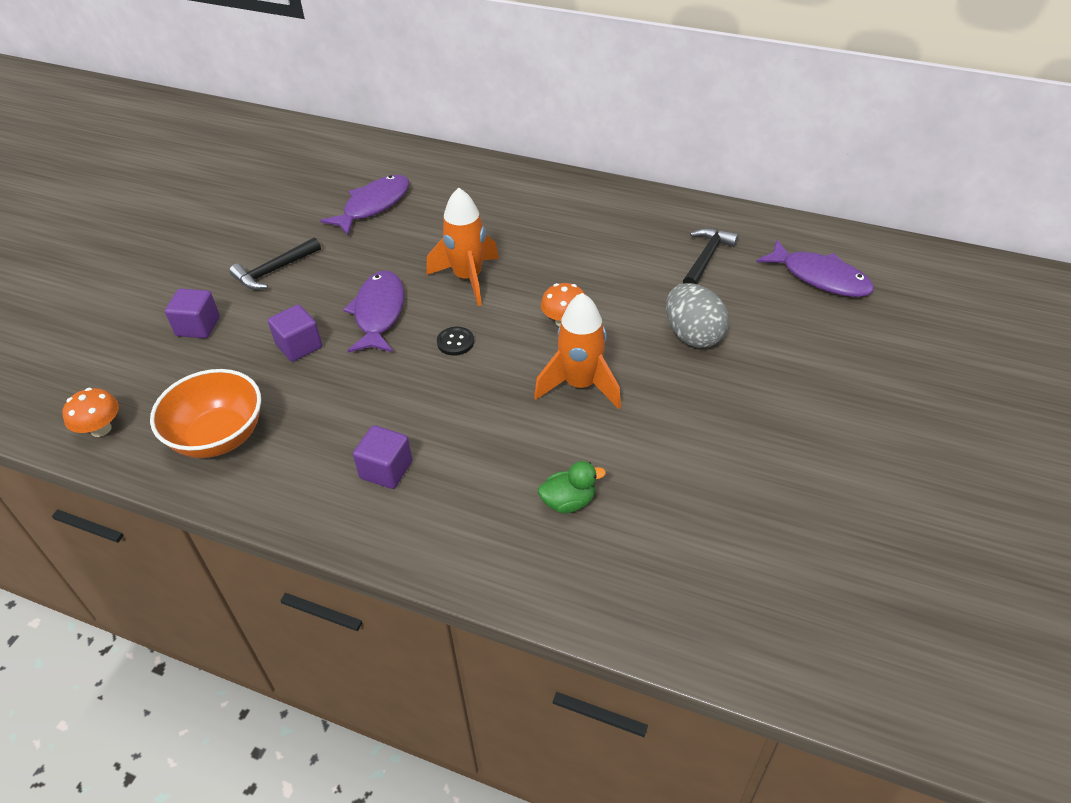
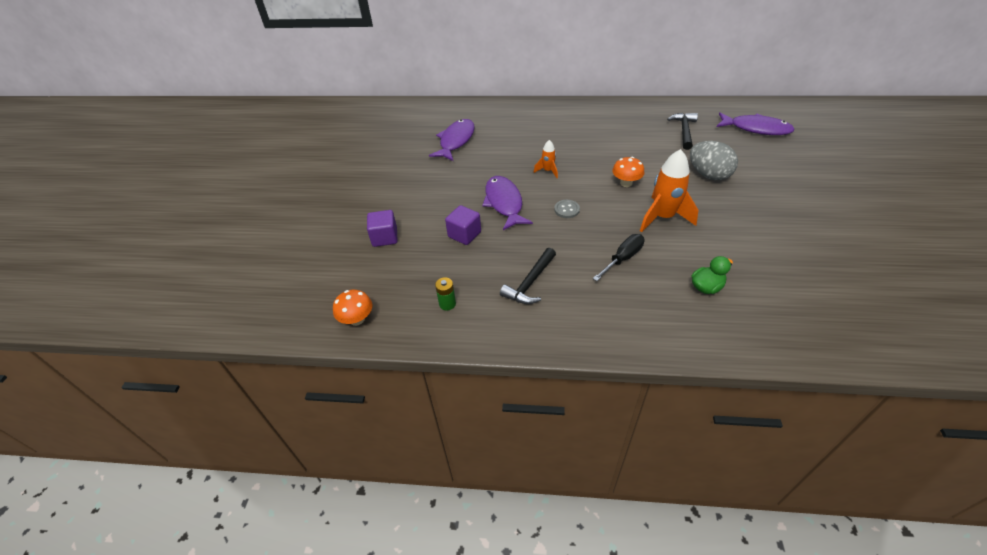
camera: 15 degrees left, 0 degrees up
(219, 437) = (447, 304): orange bowl -> green battery
(274, 271) = (415, 192): black hammer -> black hammer (530, 283)
(386, 470) = (577, 297): purple cube -> none
(455, 342) = (566, 209): black button -> grey button
(468, 278) = (548, 171): orange rocket -> orange rocket, size x0.51
(483, 431) = (623, 258): none -> black screwdriver

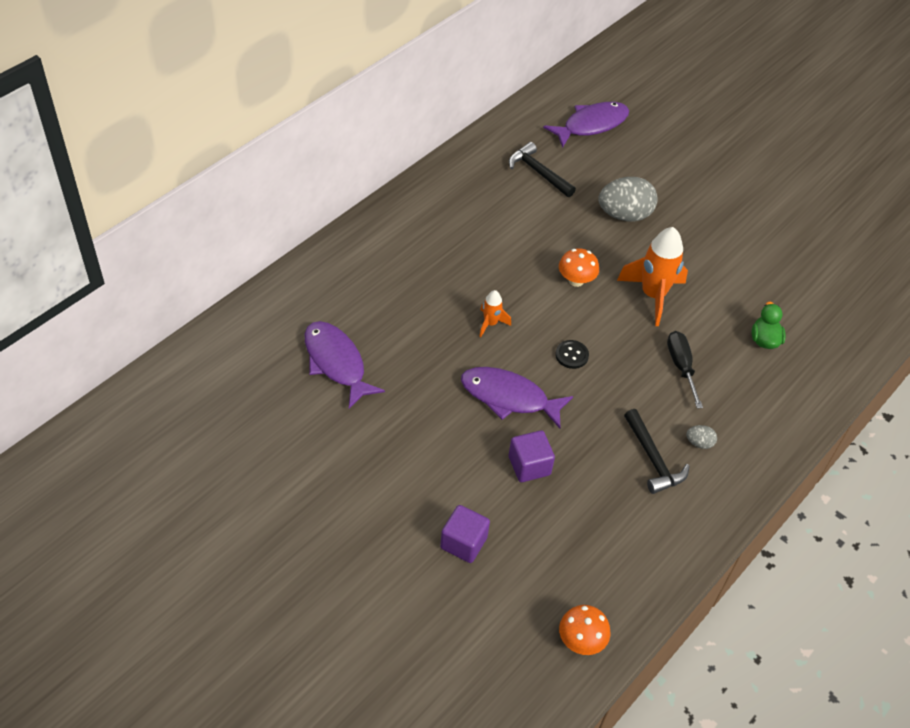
camera: 60 degrees left, 5 degrees up
(447, 304) = (625, 545): green battery -> none
(566, 209) = (571, 355): grey button -> black button
(570, 298) = (699, 443): none -> grey egg

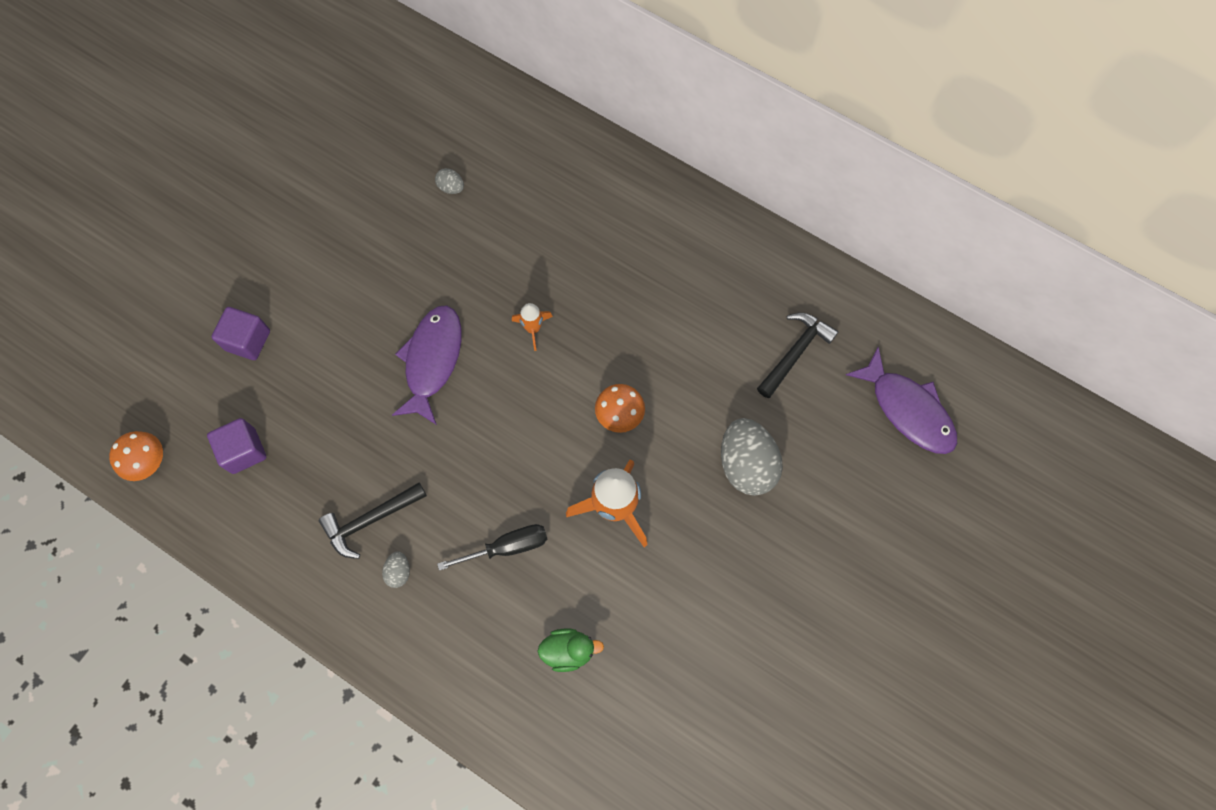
camera: 85 degrees right, 20 degrees up
(336, 363) = (451, 187): purple fish -> grey egg
(529, 466) = (346, 391): purple cube -> purple cube (244, 451)
(571, 355) = (503, 420): black button -> none

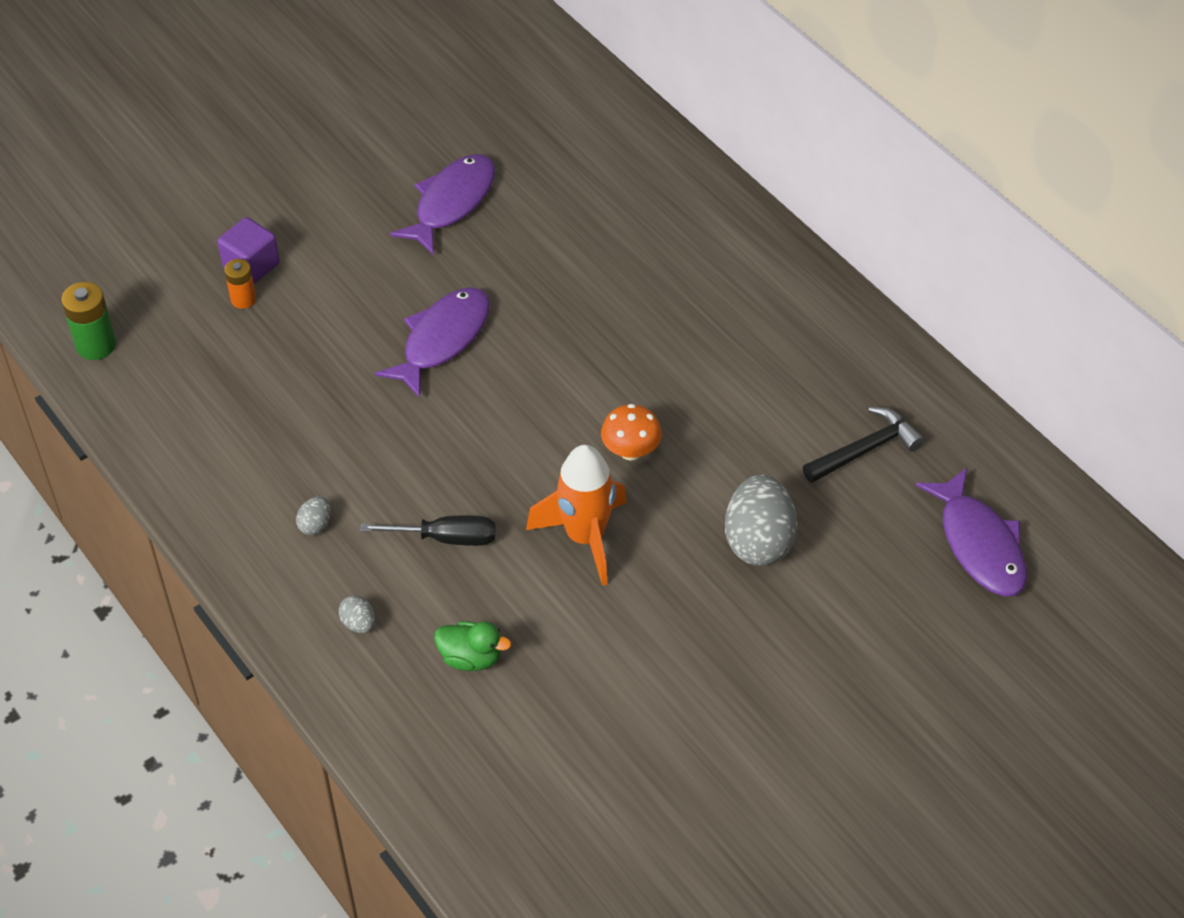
camera: 20 degrees right, 20 degrees down
(148, 462) = (96, 345): orange mushroom -> green battery
(244, 451) = (200, 364): purple cube -> none
(254, 375) = (243, 299): none -> orange battery
(370, 520) = (306, 468): black hammer -> none
(389, 225) = (451, 203): none -> purple fish
(451, 187) = (536, 186): grey egg -> grey egg (358, 623)
(533, 329) = (568, 341): orange rocket -> none

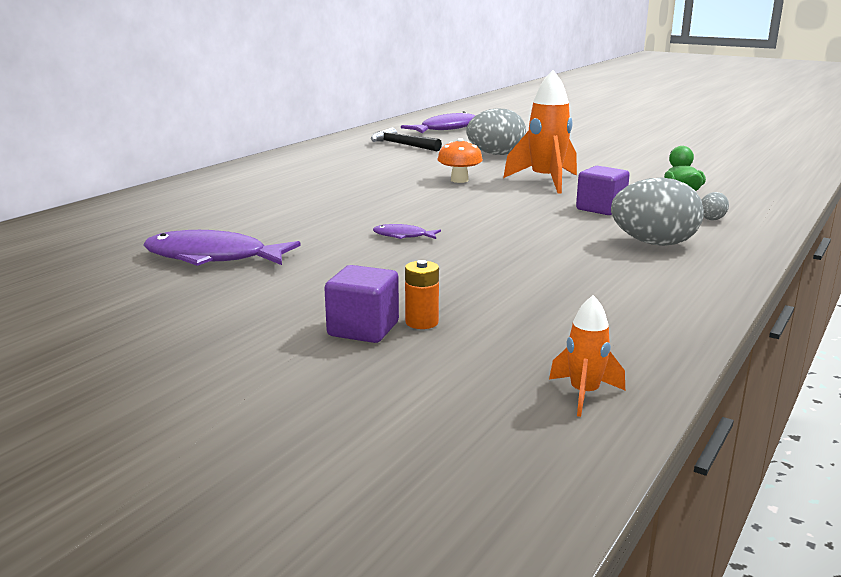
camera: 110 degrees left, 30 degrees down
(96, 345) = (584, 394): green battery -> orange rocket
(315, 525) = (653, 243): grey egg -> grey egg, size x2.24
(442, 340) = (403, 236): purple fish -> purple fish, size x0.47
(446, 538) = (601, 209): black screwdriver -> purple cube

